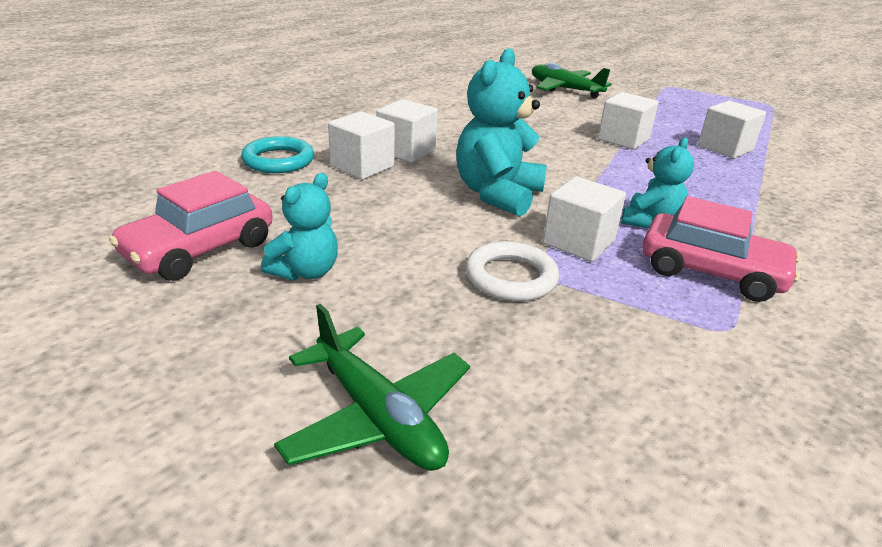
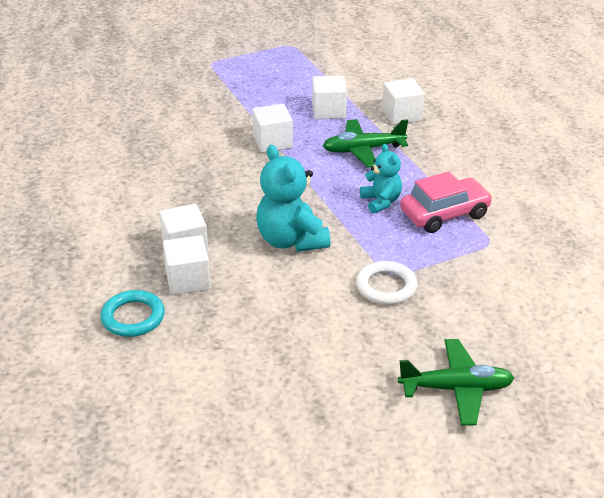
camera: 50 degrees left, 5 degrees up
(200, 249) = (237, 401): pink car -> none
(305, 271) = (307, 364): turquoise teddy bear -> none
(564, 89) = (160, 112): green plane -> green plane (363, 150)
(578, 242) = (376, 241): white cube -> white cube (401, 115)

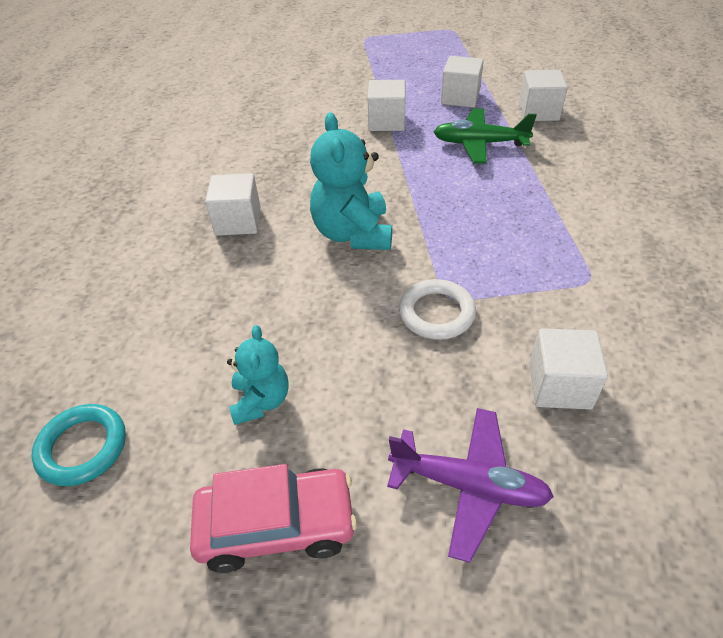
camera: 20 degrees right, 10 degrees up
(133, 317) = (140, 291): turquoise ring -> turquoise ring (82, 447)
(188, 280) = (220, 259): white cube -> white cube (559, 385)
(381, 201) = (475, 205): turquoise teddy bear -> turquoise teddy bear (261, 401)
(444, 214) = (545, 233): pink car -> pink car (277, 525)
(456, 389) = (468, 485): green plane -> purple plane

